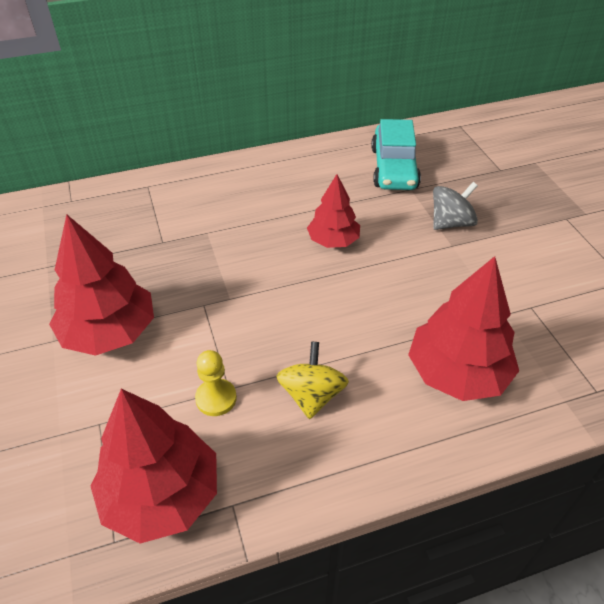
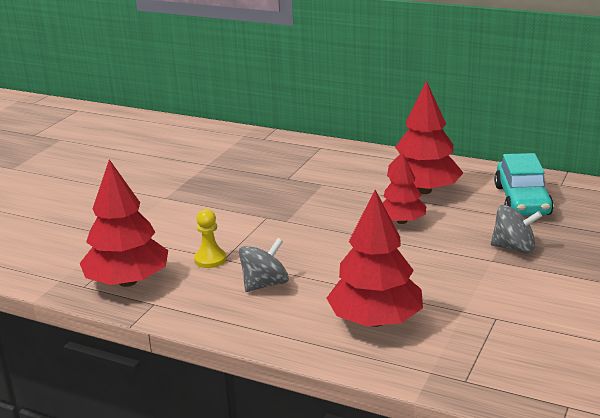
camera: 45 degrees right, 20 degrees down
(109, 332) = (197, 206): red tree -> red tree (423, 190)
(312, 395) = (265, 284): yellow spinning top -> grey spinning top
(394, 168) = (522, 200): turquoise car -> turquoise car turned 45 degrees counterclockwise

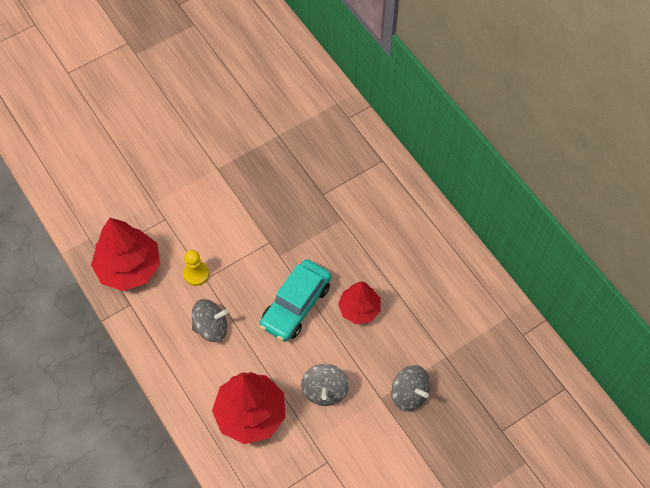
camera: 30 degrees right, 35 degrees up
(423, 190) = (409, 276): red tree -> none
(432, 277) = (325, 391): none -> grey spinning top
(522, 200) = (471, 338): turquoise car -> turquoise car (296, 305)

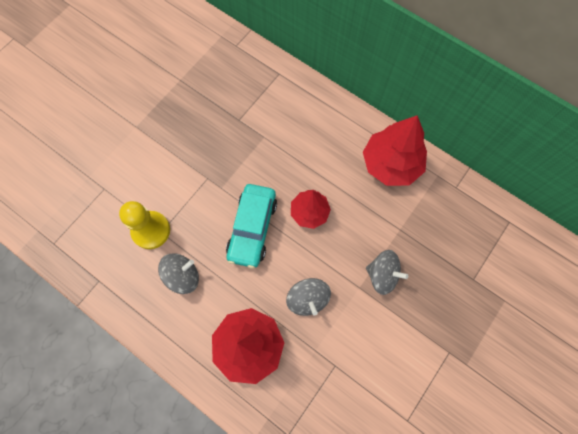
camera: 20 degrees left, 10 degrees up
(129, 267) = (85, 246): red tree -> red tree (391, 164)
(196, 274) = (151, 230): yellow pawn -> yellow pawn, size x1.55

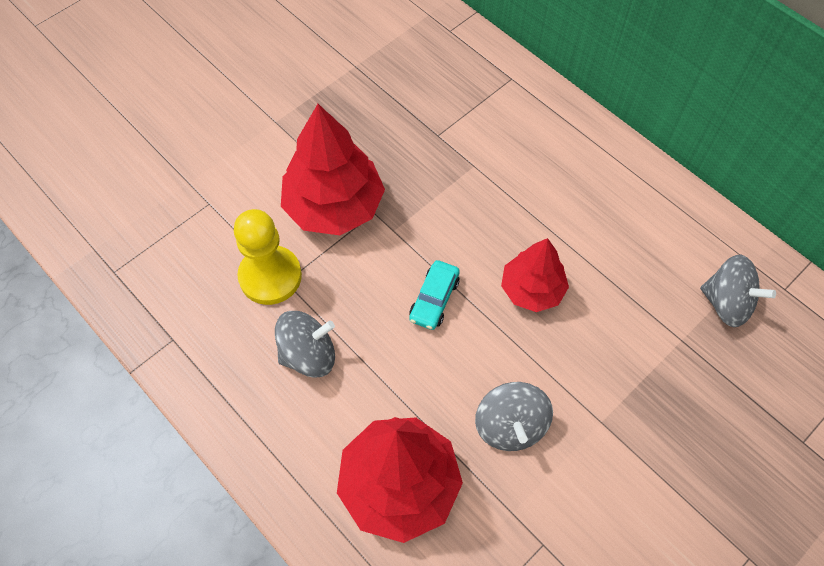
camera: 10 degrees right, 10 degrees down
(252, 228) = (434, 299): turquoise car -> turquoise car, size x0.53
(382, 275) = (643, 408): grey spinning top -> grey spinning top (726, 303)
(391, 164) = (677, 236): red tree -> red tree (334, 206)

